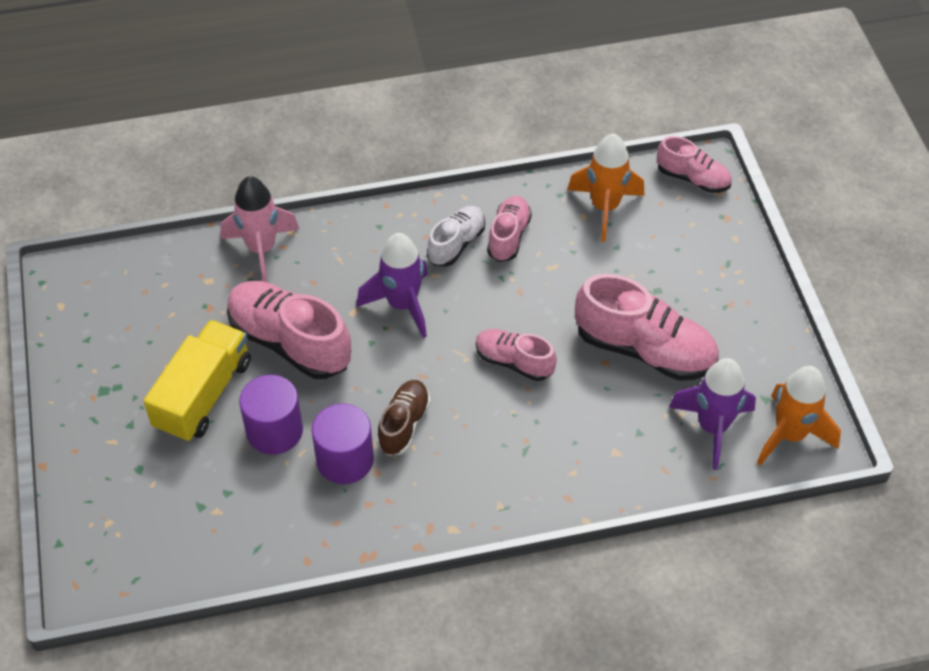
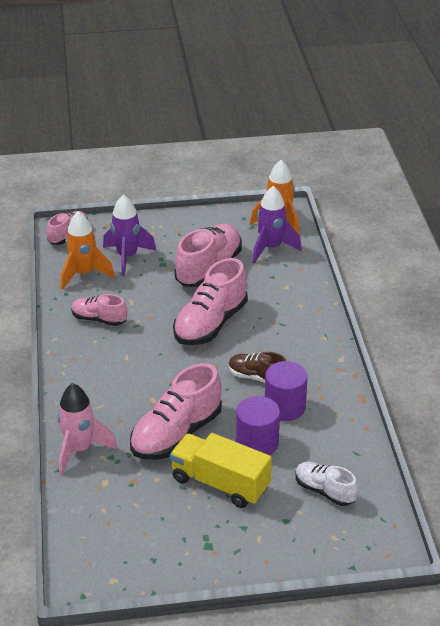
camera: 85 degrees left, 15 degrees down
(402, 305) = (151, 374): purple rocket -> purple rocket (127, 257)
(456, 244) = (100, 345): white shoe -> white shoe (324, 491)
(514, 362) = (210, 324): pink shoe -> pink shoe, size x1.74

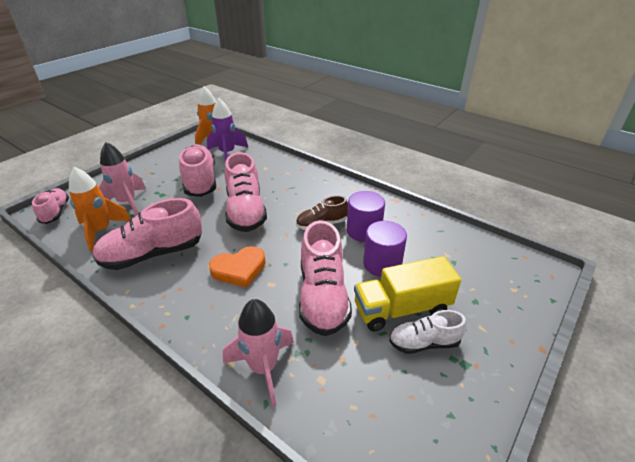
camera: 45 degrees left, 0 degrees up
(99, 319) = (153, 254): pink shoe -> pink shoe, size x1.74
(127, 257) = (127, 203): purple rocket -> pink rocket
(144, 372) = (239, 269): none -> orange heart
(324, 491) = (463, 264): white shoe -> white shoe (424, 343)

